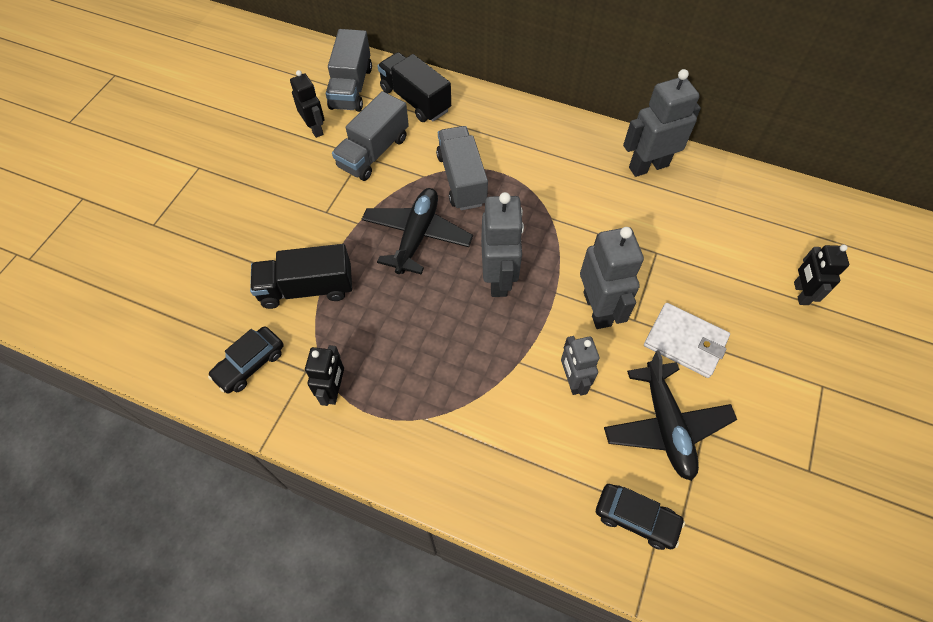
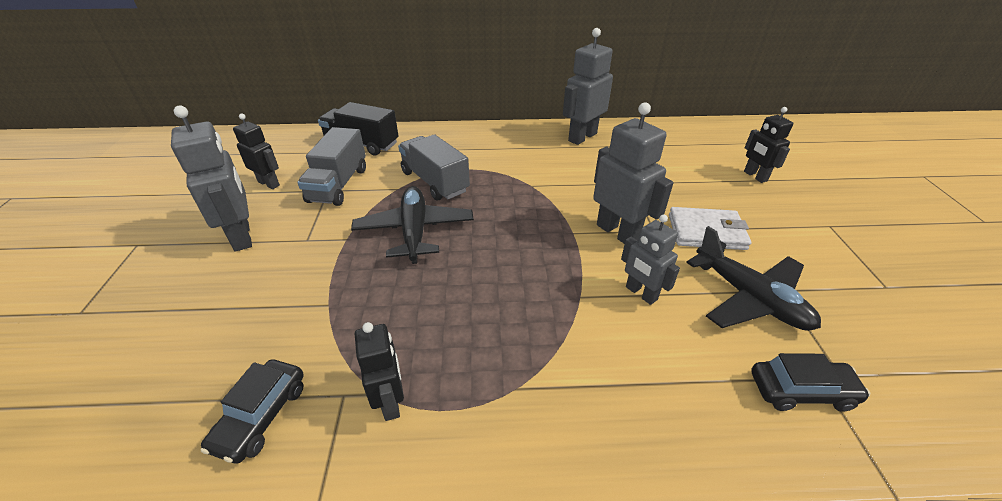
camera: 25 degrees left, 20 degrees down
(307, 288) = (311, 310): black truck -> none
(351, 88) = (295, 150): grey truck -> none
(498, 278) = (514, 238): grey robot -> grey robot (242, 236)

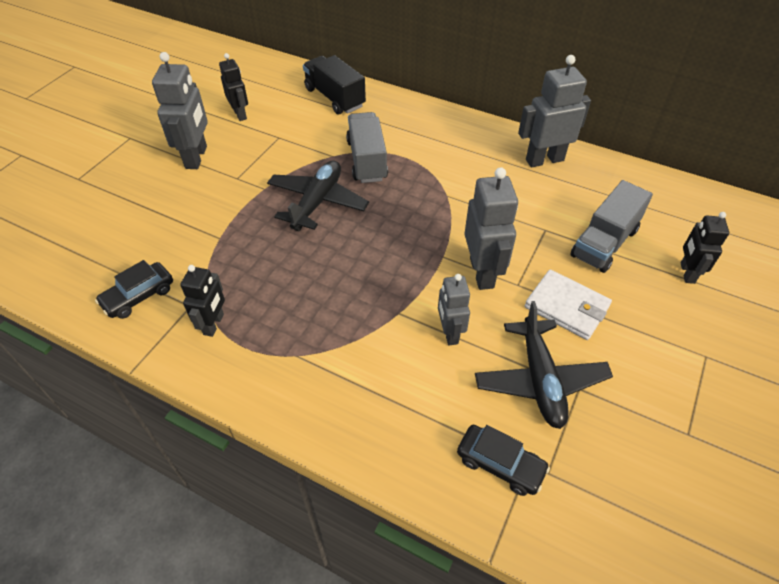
camera: 30 degrees right, 10 degrees up
(338, 185) = (289, 135): grey truck -> grey truck (604, 243)

